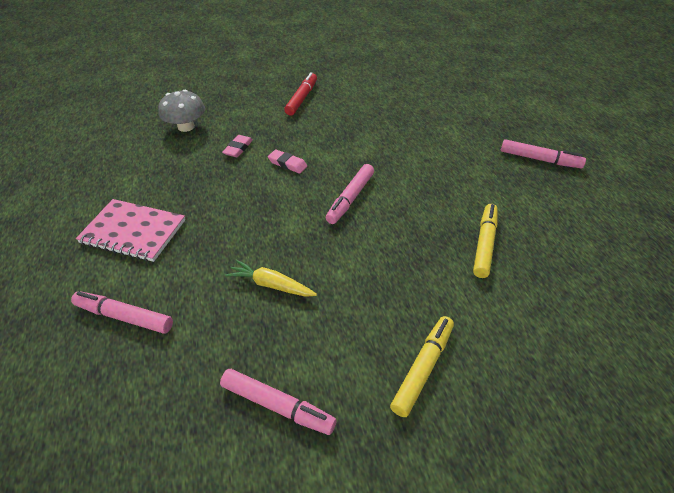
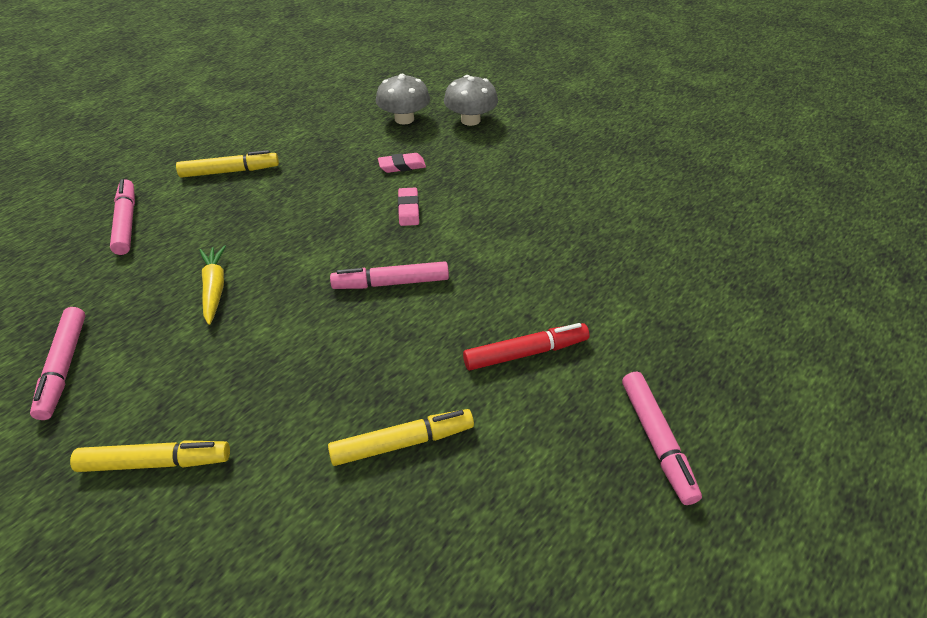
camera: 55 degrees right, 0 degrees up
(133, 232) = (230, 171): pink notebook -> yellow marker
(226, 103) = (470, 120): none -> grey mushroom
(302, 98) = (539, 162): red marker -> red marker (525, 353)

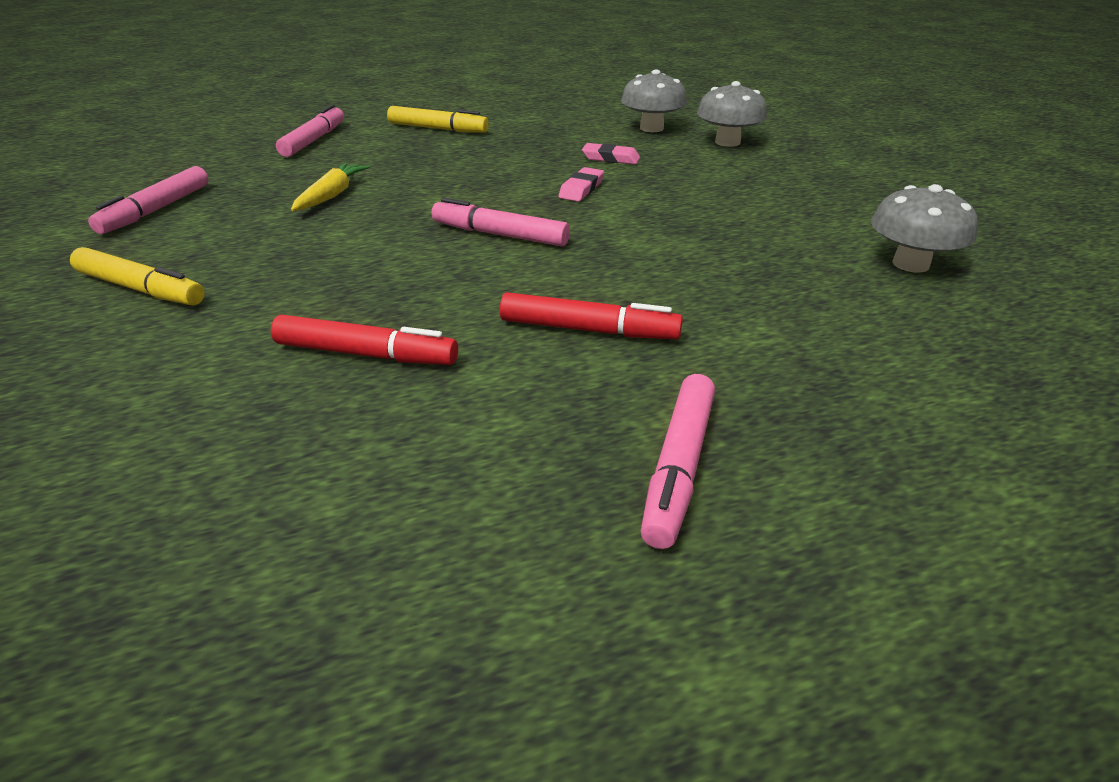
camera: 30 degrees right, 10 degrees down
(402, 442) = (366, 354): yellow marker -> red marker
(660, 213) = (910, 264): none -> grey mushroom

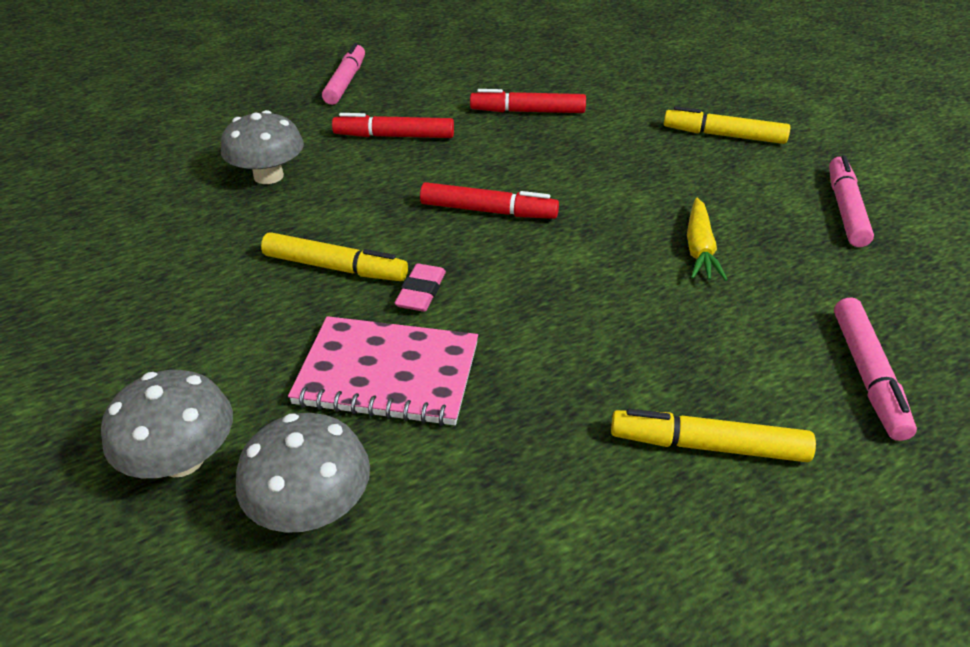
camera: 170 degrees right, 5 degrees up
(500, 235) = (488, 211): pink marker -> red marker
(610, 158) = (388, 374): pink eraser -> pink notebook
(654, 207) = (335, 267): none -> yellow marker
(910, 264) = (113, 214): grey mushroom -> grey mushroom (268, 176)

